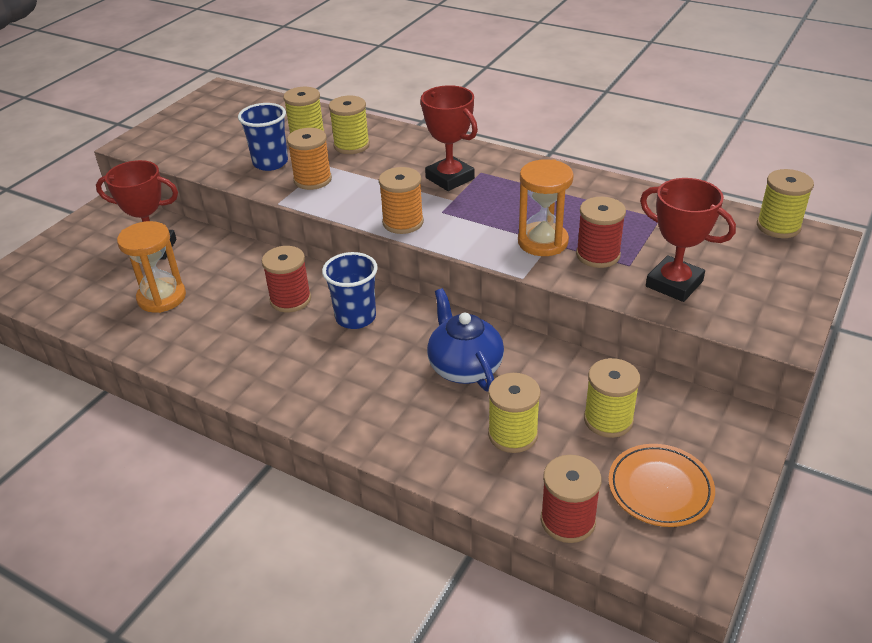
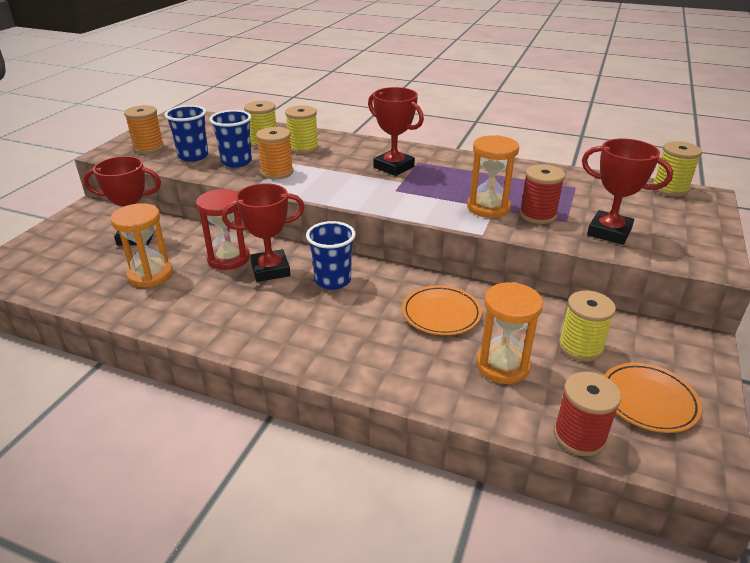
camera: 10 degrees left, 5 degrees down
(223, 152) = (193, 156): none -> blue cup
(248, 282) = (228, 258): none -> red hourglass
(290, 300) = (270, 270): red spool -> red trophy
(403, 222) = (365, 199): orange spool -> orange spool (148, 147)
(464, 367) = (441, 314): blue teapot -> orange plate
(513, 434) = (502, 365): yellow spool -> orange hourglass

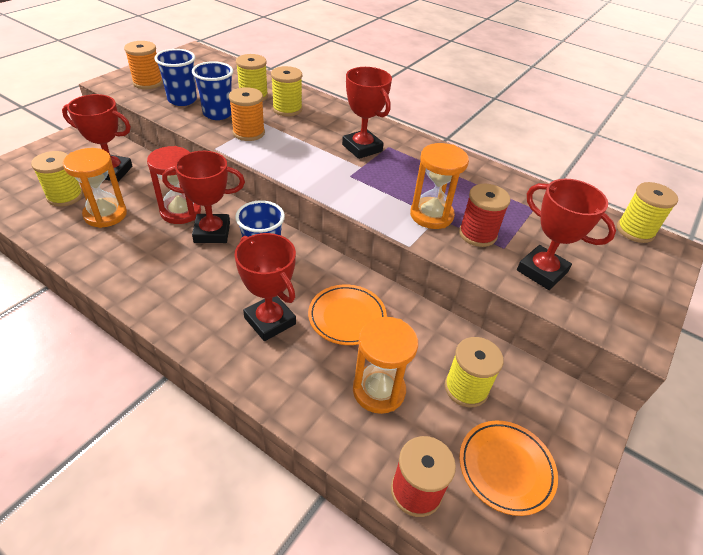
camera: 10 degrees right, 10 degrees up
(97, 267) = (65, 196): none -> yellow spool
(368, 331) = (270, 321): none -> red trophy

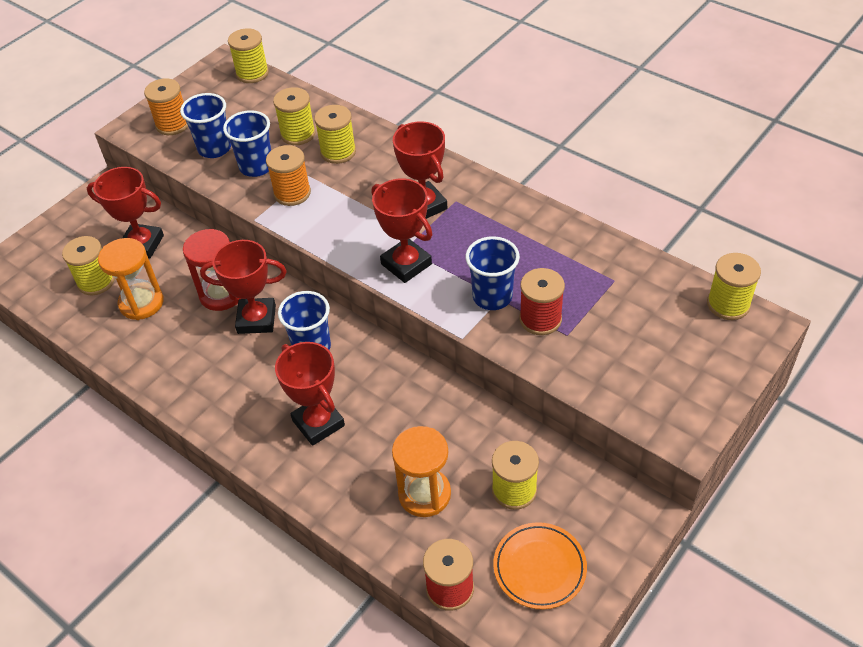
camera: 10 degrees right, 5 degrees up
(216, 58) = (252, 73): none -> yellow spool
(347, 317) = (398, 416): orange plate -> none
(431, 215) = (492, 297): orange hourglass -> blue cup
(542, 271) = (602, 363): red trophy -> red trophy (406, 264)

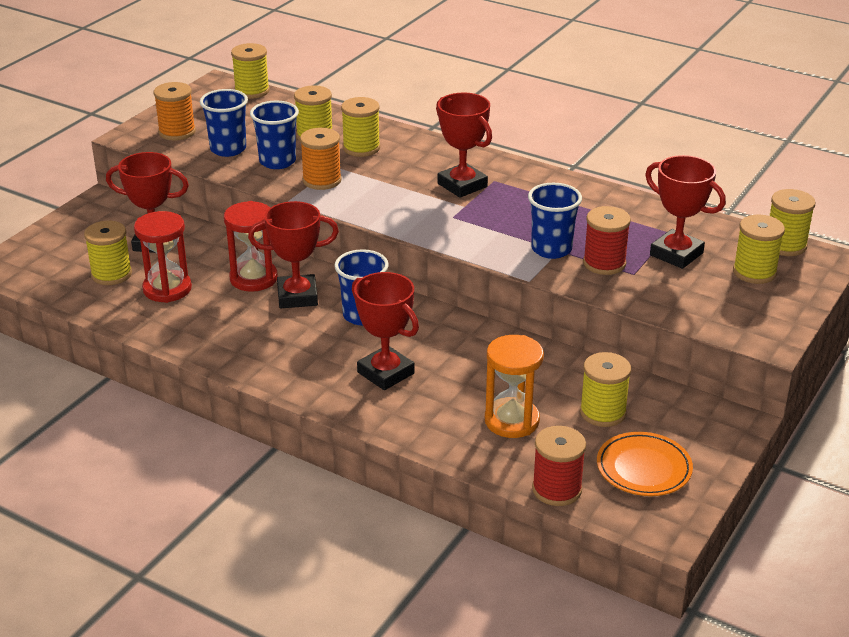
camera: 10 degrees left, 15 degrees down
(141, 303) = (167, 289): orange hourglass -> red hourglass
(406, 264) = (457, 229): red trophy -> red trophy (676, 254)
(689, 340) = (754, 272): none -> yellow spool

